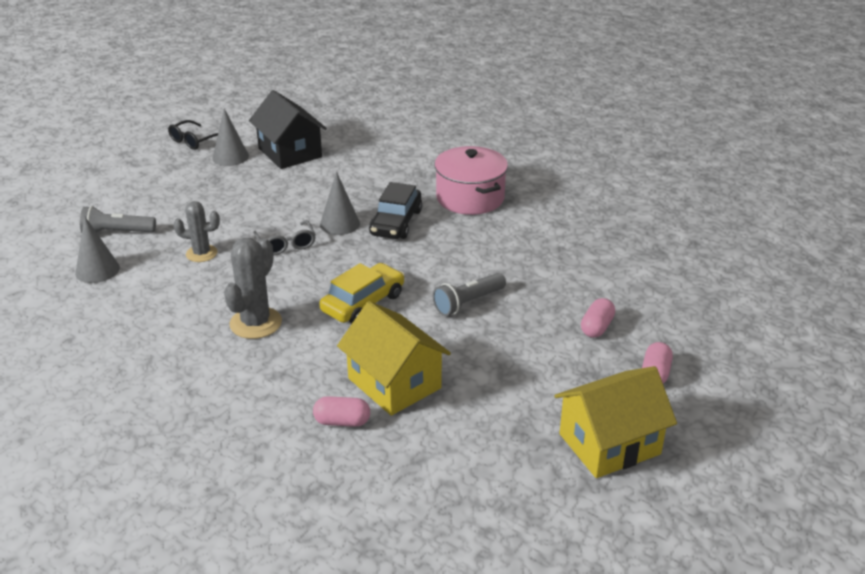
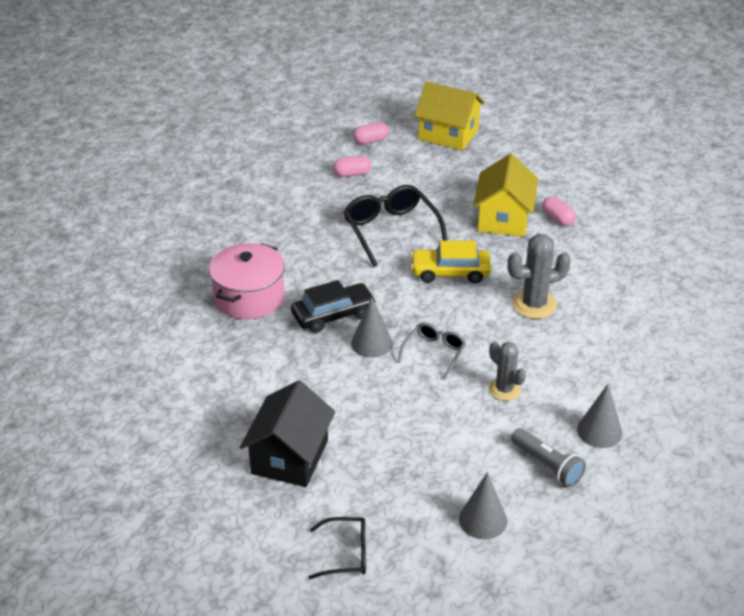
camera: 130 degrees left, 5 degrees up
(230, 157) = (345, 495): grey cone -> grey cone (483, 520)
(468, 303) = (391, 230): grey flashlight -> black glasses

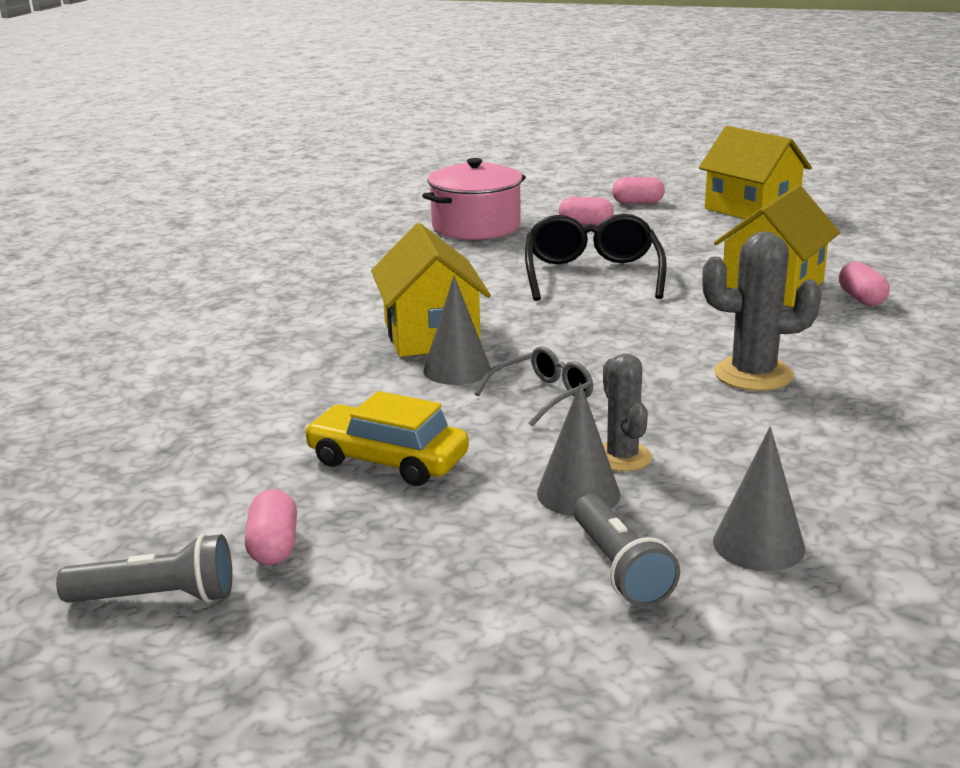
camera: 25 degrees right, 15 degrees down
(249, 297) = (336, 302): pink pot -> pink pot (476, 226)
(290, 457) = (207, 461): black house -> none
(333, 315) = (431, 334): black car -> yellow house
(346, 554) = (156, 598): black glasses -> grey flashlight
(376, 504) = (273, 546): none -> pink capsule
(450, 272) = (644, 323): yellow car -> yellow car (387, 460)
(483, 520) = (433, 614): grey cone -> grey cone (578, 494)

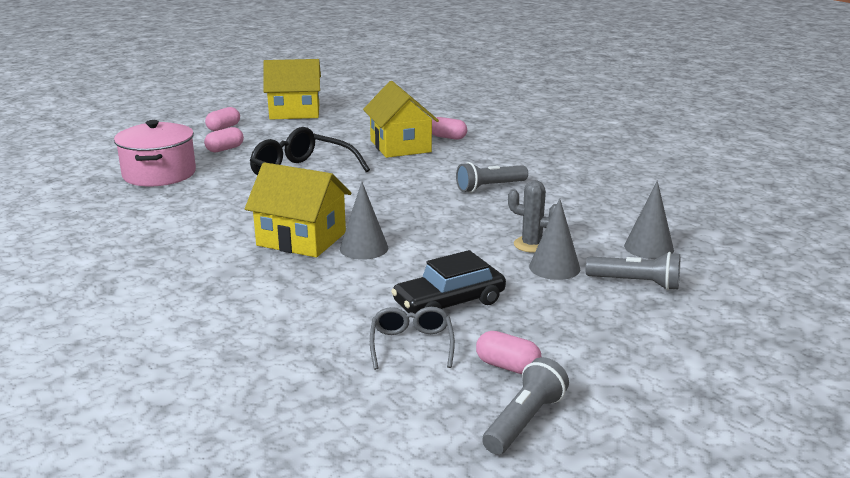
camera: 55 degrees left, 0 degrees up
(387, 460) = (449, 303): yellow car -> black car
(543, 396) = (435, 238): grey glasses -> grey glasses (411, 345)
(753, 375) = (490, 187): grey cactus -> grey flashlight

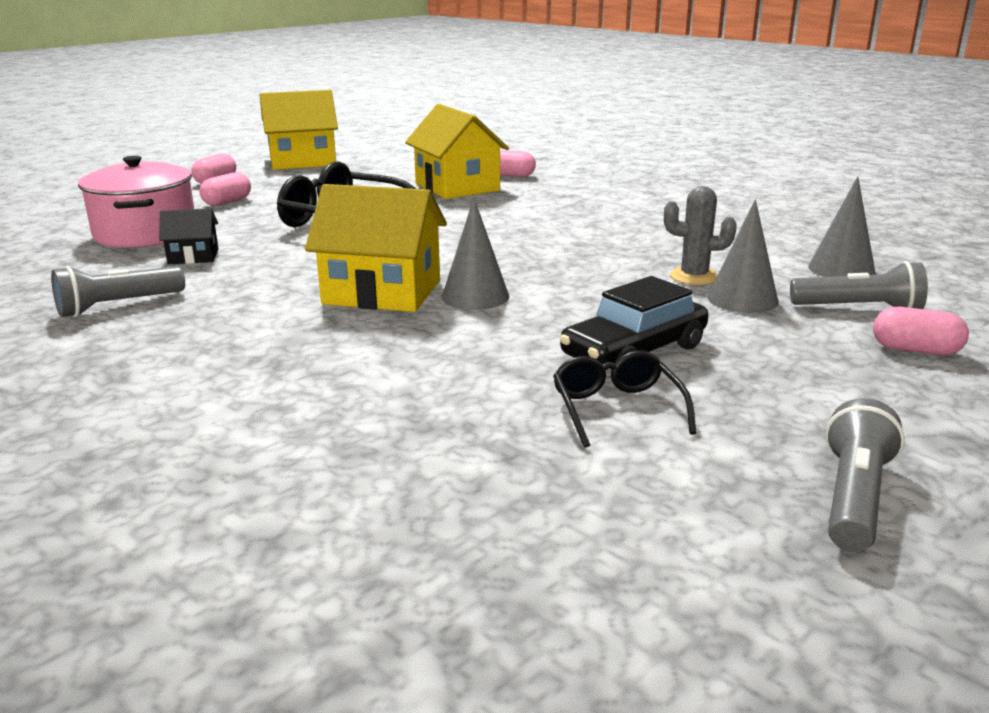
camera: 10 degrees left, 0 degrees up
(185, 198) = (193, 257): none -> black house
(411, 345) = (617, 409): grey glasses -> black glasses
(490, 187) = (597, 221): grey flashlight -> grey flashlight (118, 306)
(507, 366) = (772, 424): pink capsule -> pink capsule (915, 350)

